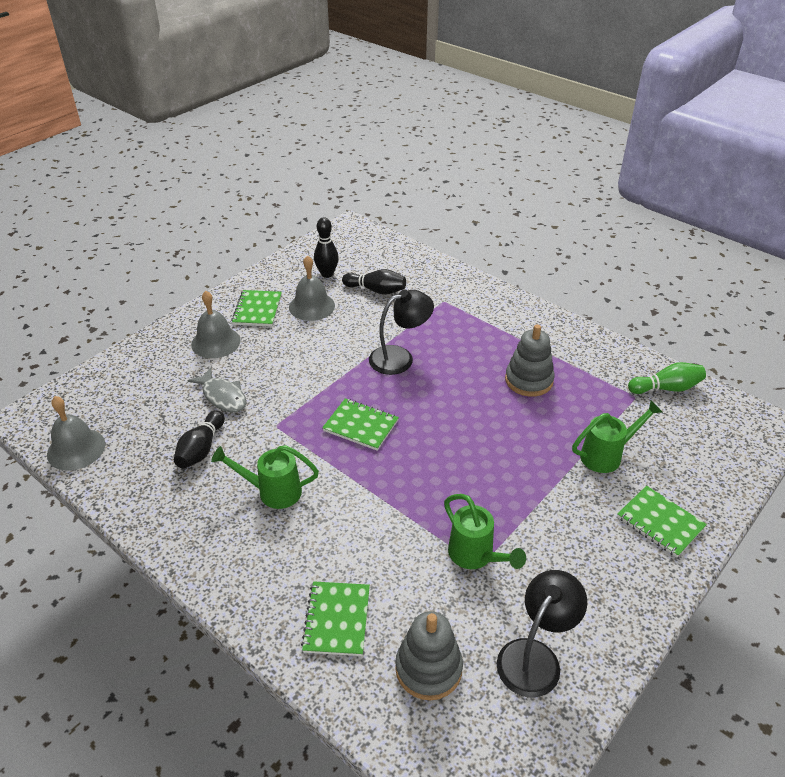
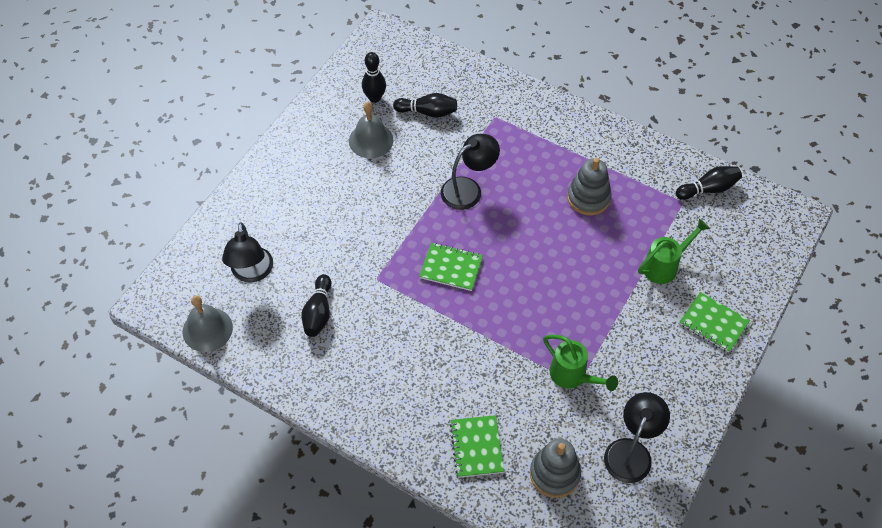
camera: 10 degrees left, 15 degrees up
(146, 403) = (252, 273): none -> black lamp
(215, 342) = (292, 196): grey bell -> none
(223, 396) = (319, 255): grey fish -> none
(257, 310) = (320, 152): green notebook -> none
(273, 492) = (393, 344): green watering can -> none
(666, 388) = (708, 189): green bowling pin -> black bowling pin

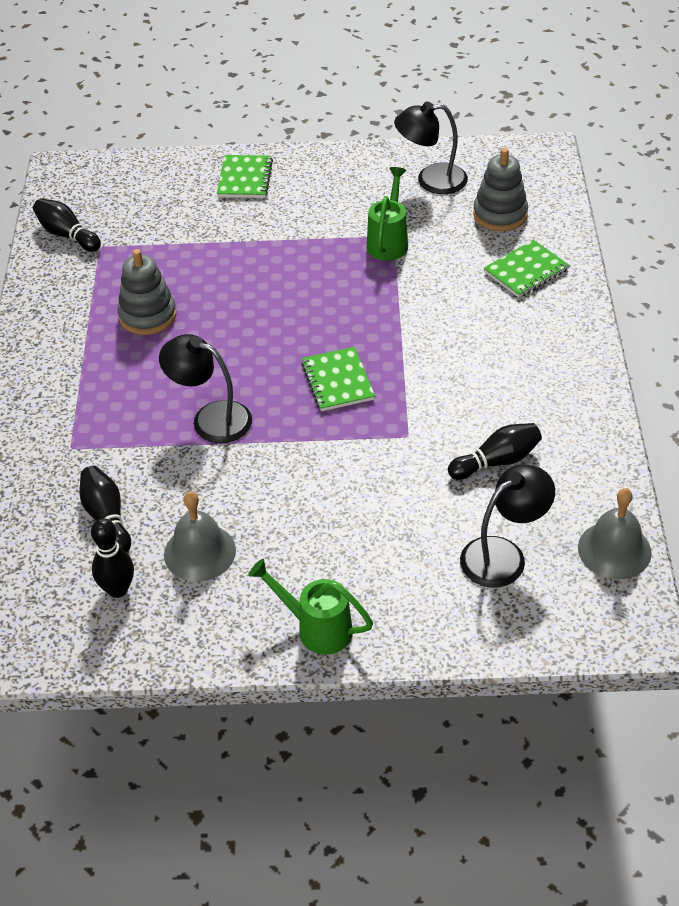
camera: 120 degrees left, 10 degrees down
(664, 266) = (200, 230): green watering can -> green watering can (317, 628)

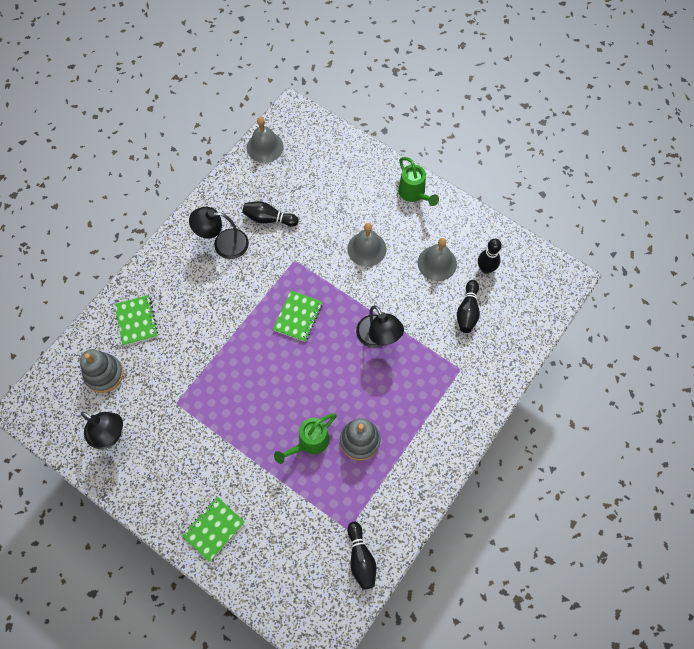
camera: 145 degrees left, 20 degrees up
(320, 508) = (366, 249): none -> grey bell
(388, 241) = (183, 400): green watering can -> green watering can (309, 442)
(503, 555) = (310, 174): black lamp -> black lamp (223, 244)
(526, 271) = (137, 321): green notebook -> green notebook turned 75 degrees clockwise

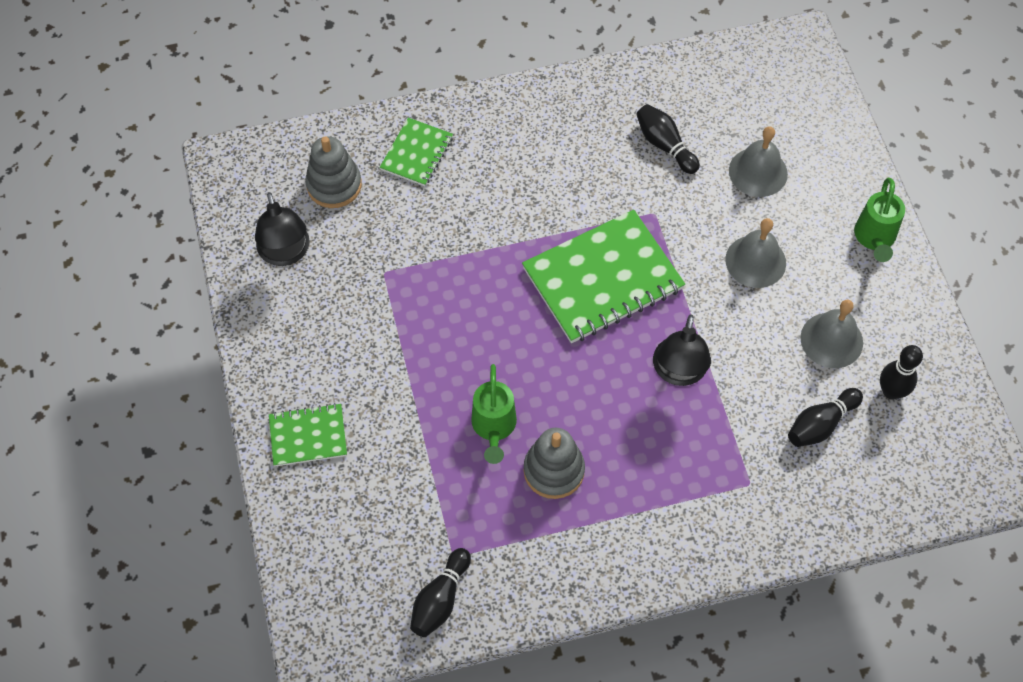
camera: 40 degrees right, 5 degrees down
(223, 244) = (586, 137): black lamp -> none
(265, 147) = (732, 60): grey bell -> grey bell (758, 172)
(298, 317) = (603, 279): green notebook -> green notebook, size x1.89
(309, 442) = (494, 427): green watering can -> green watering can turned 90 degrees counterclockwise

